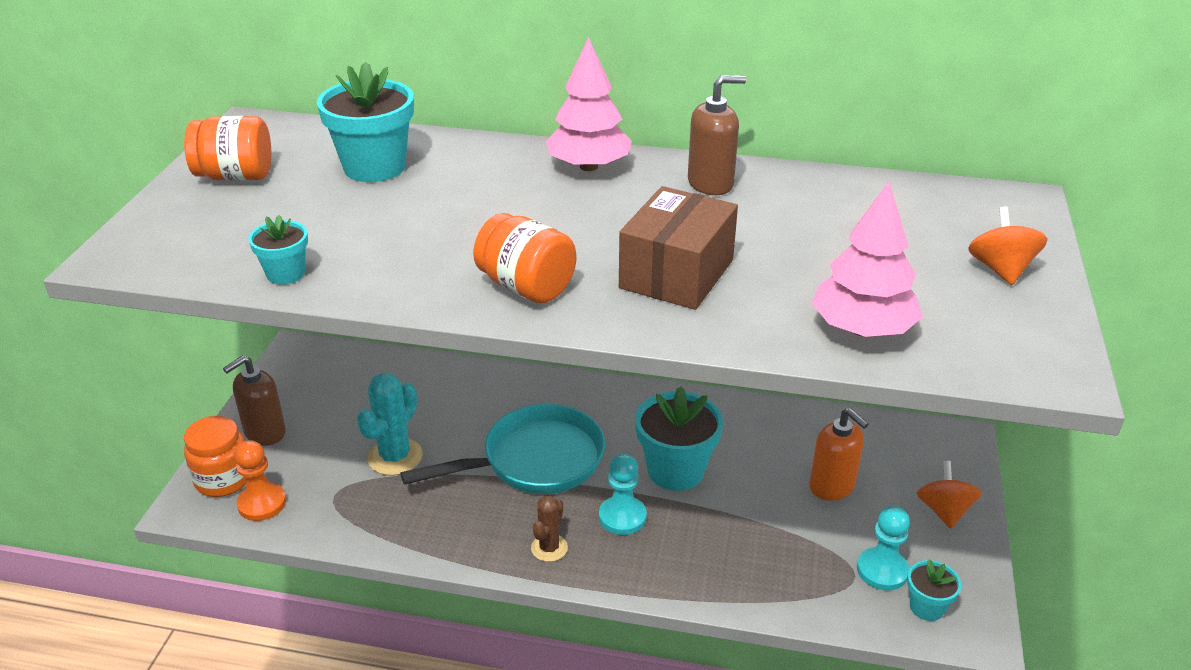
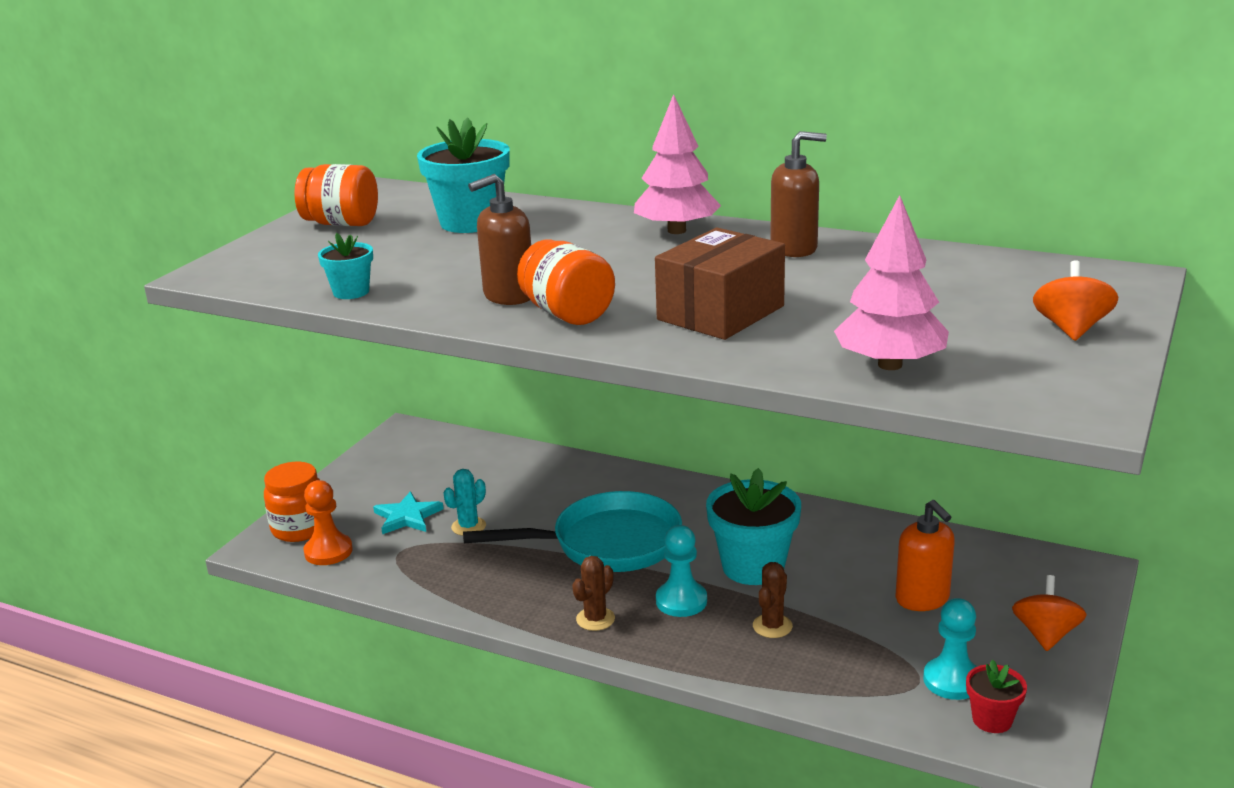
camera: 15 degrees right, 10 degrees down
(264, 432) = (351, 495): brown soap dispenser -> brown soap dispenser (508, 296)
(330, 452) = (407, 517): none -> turquoise star
(395, 457) = (468, 526): turquoise cactus -> turquoise cactus, size x0.61
(712, 534) = (772, 626): none -> brown cactus
(927, 607) = (992, 720): turquoise flower pot -> red flower pot

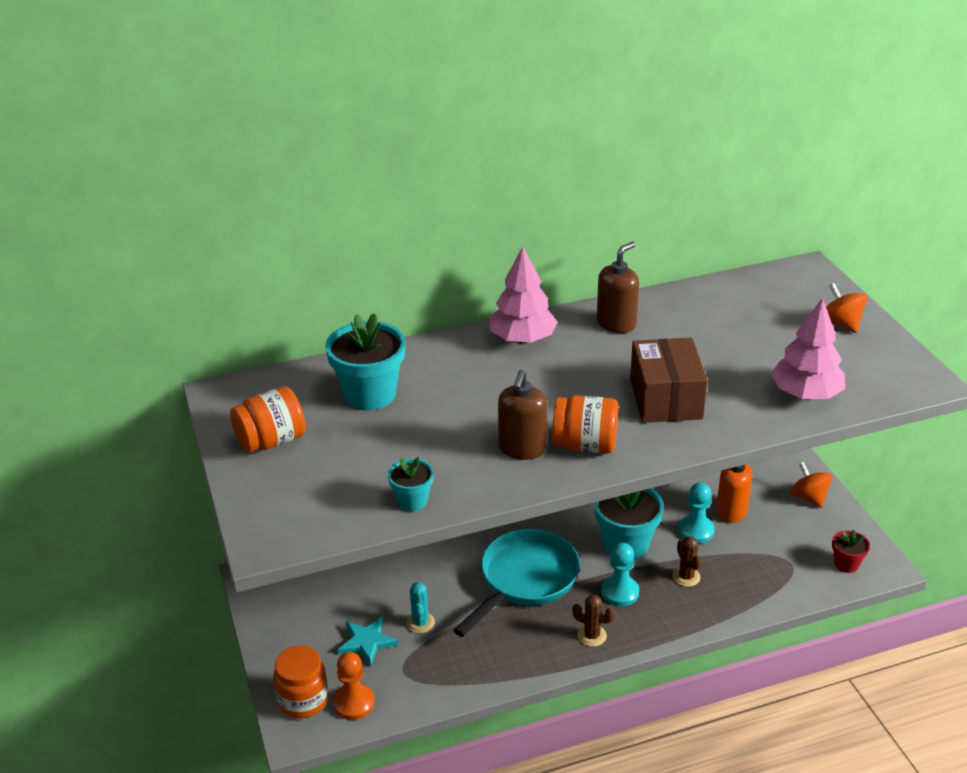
camera: 45 degrees left, 10 degrees up
(595, 619) = (591, 636): brown cactus -> brown cactus turned 60 degrees counterclockwise
(952, 680) = (804, 553): turquoise pawn -> turquoise pawn (696, 531)

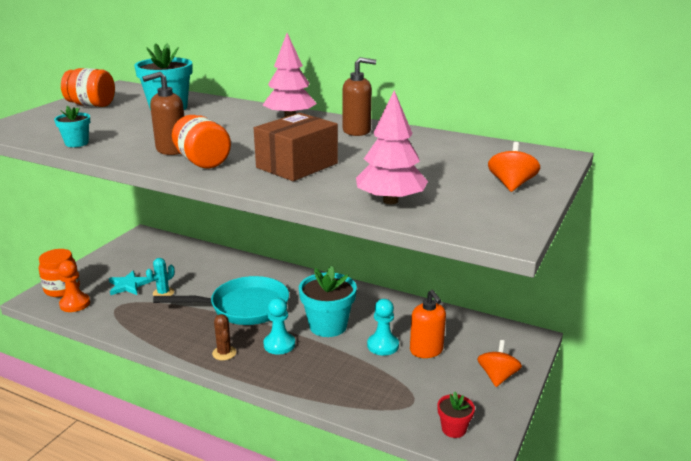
camera: 45 degrees right, 10 degrees down
(686, 577) = (331, 363): brown cactus -> none

